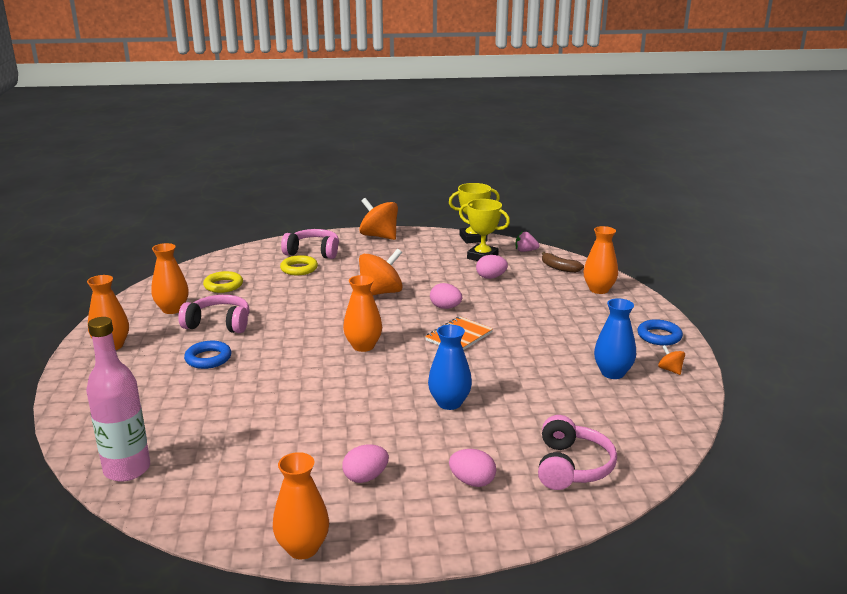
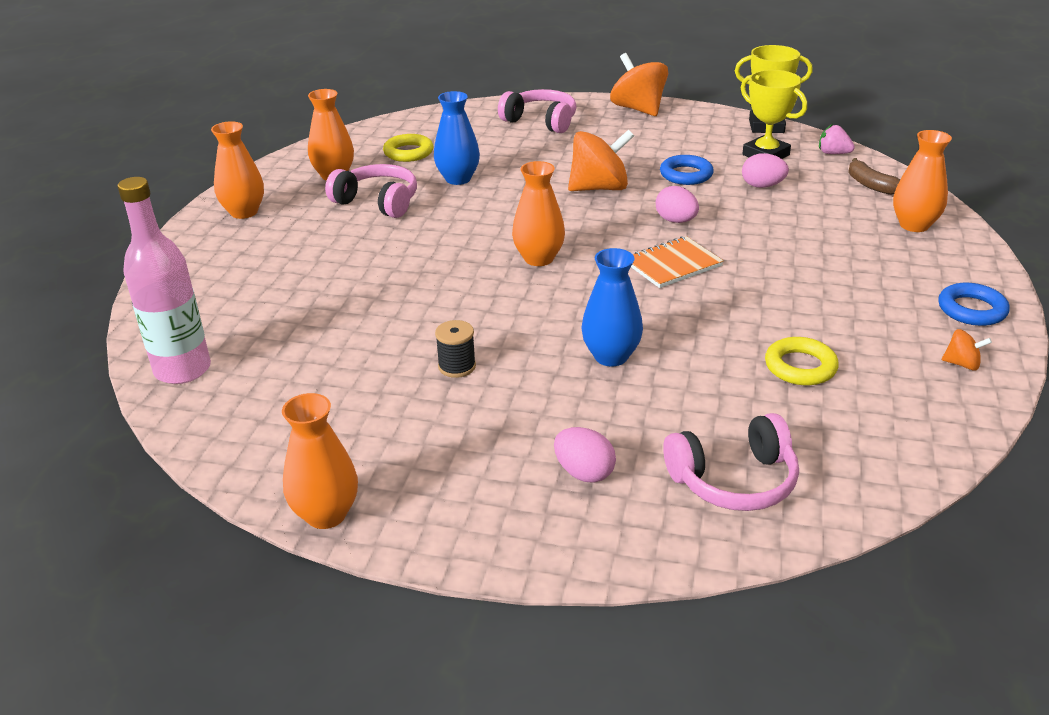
camera: 20 degrees right, 10 degrees up
(208, 358) = (343, 245): blue ring -> blue ring (686, 175)
(299, 269) = (511, 142): yellow ring -> yellow ring (800, 367)
(344, 429) = (457, 366): none -> black spool
(365, 477) = (450, 437): pink egg -> none
(571, 467) = (734, 480): pink headphones -> pink headphones turned 45 degrees clockwise
(612, 373) = (868, 354): blue vase -> blue vase (458, 179)
(670, 370) = (962, 364): orange spinning top -> orange spinning top turned 120 degrees clockwise

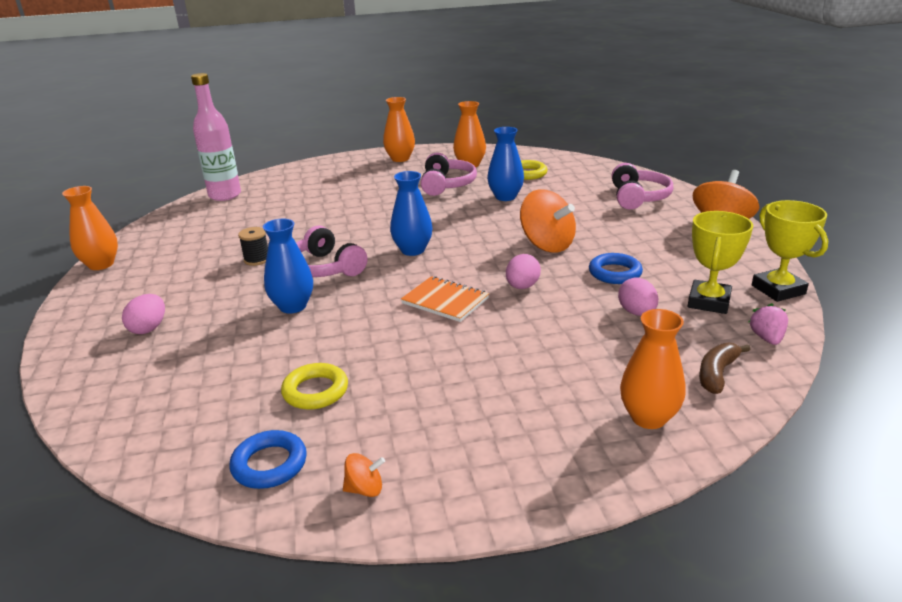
camera: 65 degrees right, 5 degrees down
(539, 258) = (412, 250): orange vase -> blue vase
(734, 480) = (147, 388): pink headphones -> pink headphones (325, 268)
(962, 364) = (365, 489): orange spinning top -> orange spinning top turned 90 degrees counterclockwise
(971, 310) = (483, 484): blue ring -> blue ring (269, 464)

